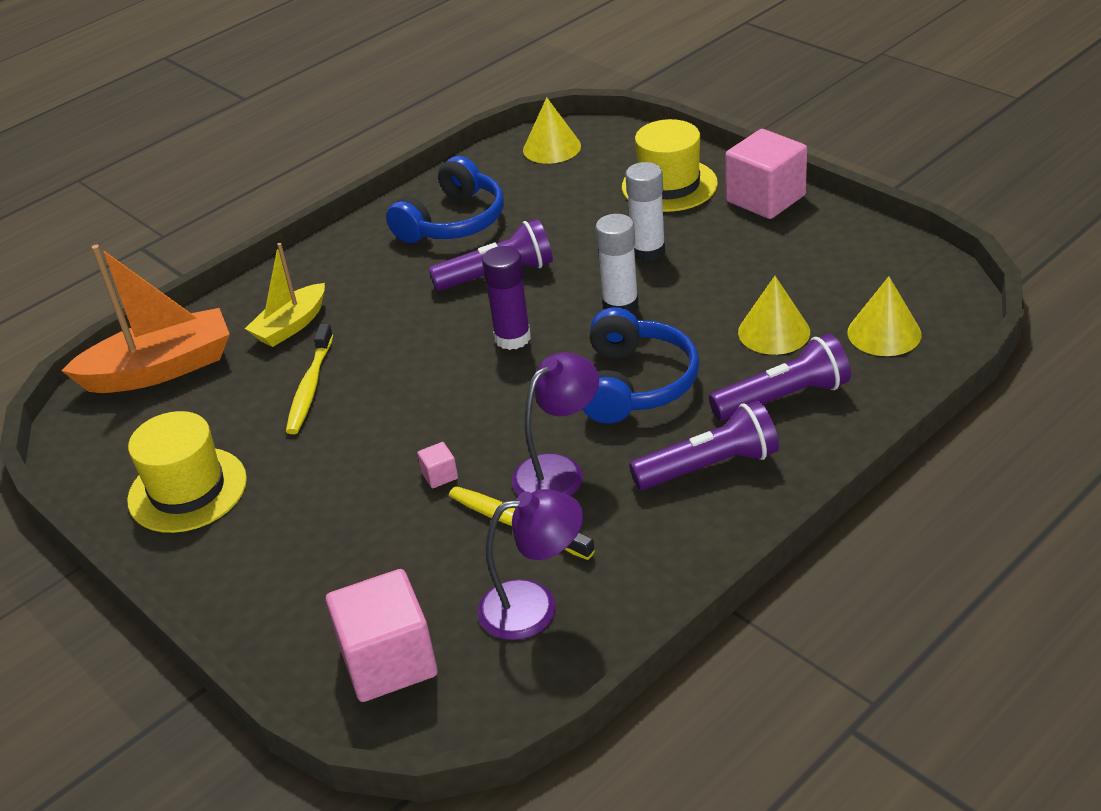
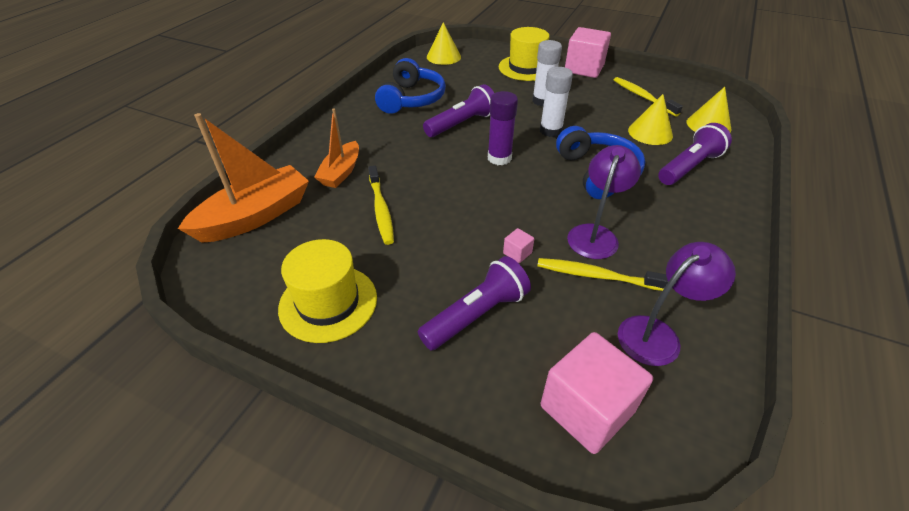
camera: 25 degrees left, 5 degrees up
(291, 326) = (341, 172): yellow boat -> orange boat
(709, 466) = (684, 214): purple flashlight -> purple flashlight (476, 315)
(819, 266) = (643, 97): none -> yellow toothbrush

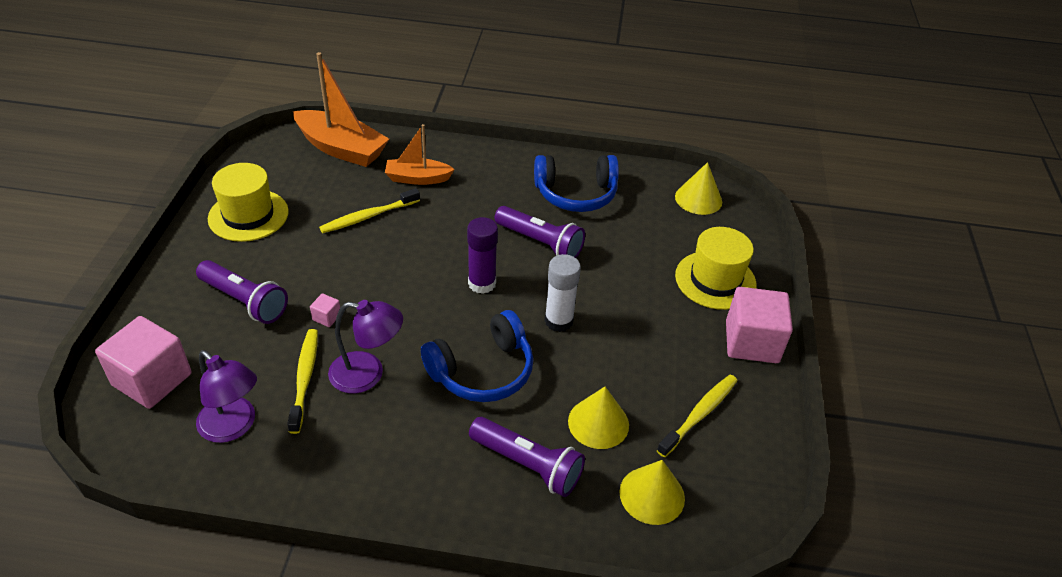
camera: 70 degrees right, 0 degrees up
(542, 101) = (630, 306): white glue stick -> none

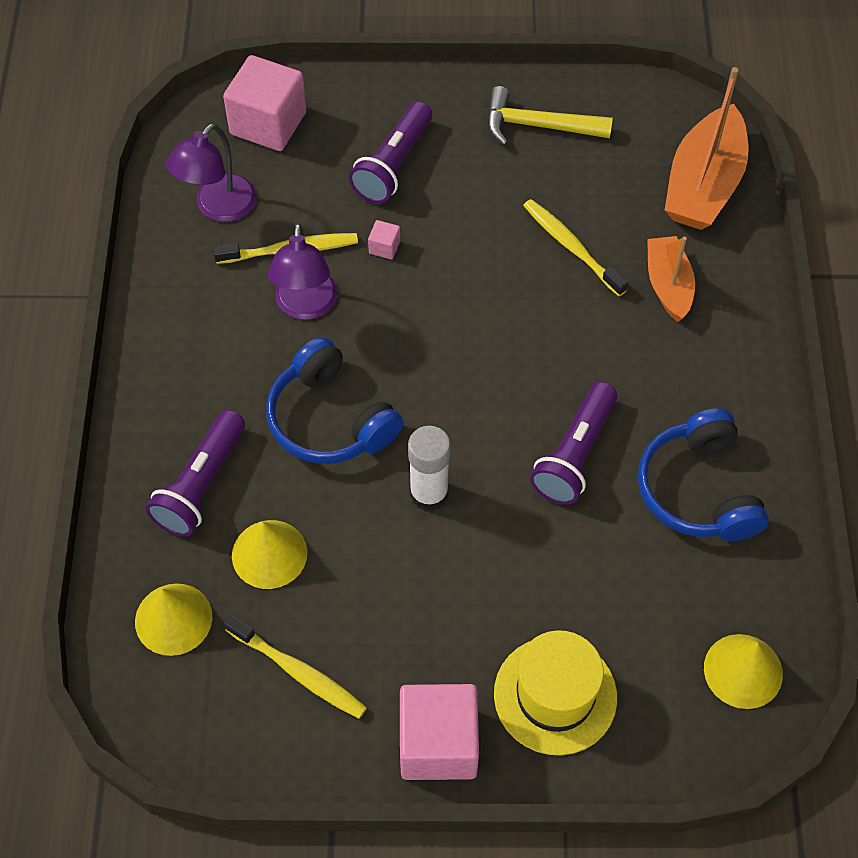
camera: 85 degrees right, 15 degrees up
(248, 215) = (538, 126): yellow hat -> yellow hammer
(482, 283) = (477, 396): purple glue stick -> none

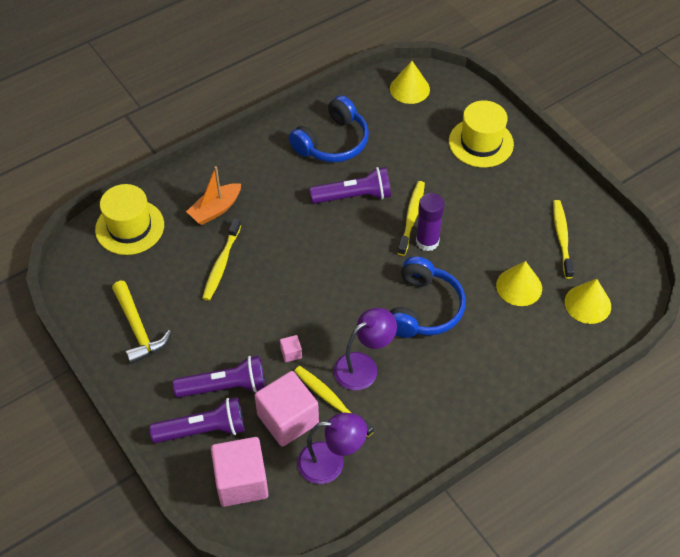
camera: 125 degrees left, 5 degrees down
(201, 484) = (511, 341): purple flashlight -> purple flashlight (203, 430)
(429, 493) = (427, 241): white glue stick -> purple glue stick
(438, 744) = (541, 170): pink cube -> pink cube (288, 419)
(484, 502) = (411, 217): none -> yellow toothbrush
(703, 185) = (130, 227): orange boat -> yellow hat

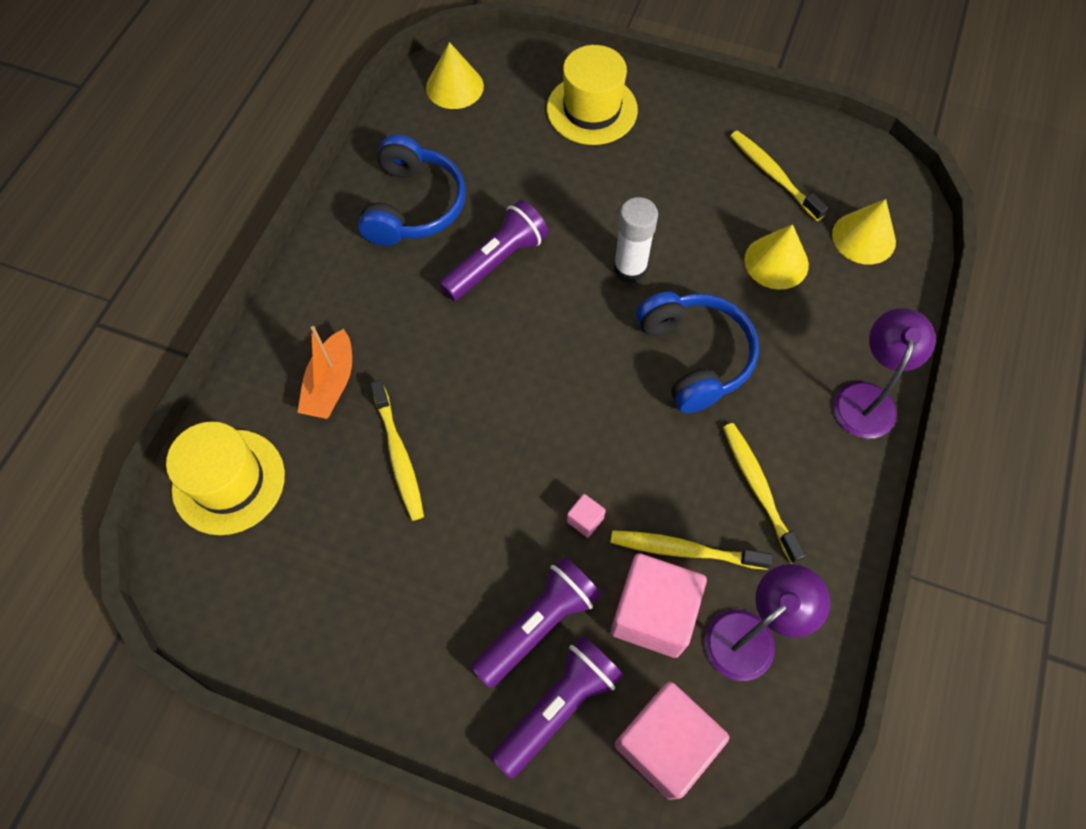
camera: 35 degrees left, 10 degrees up
(138, 329) = (355, 622): yellow hammer -> none
(363, 366) = (686, 478): purple lamp -> purple lamp (867, 398)
(411, 217) = (587, 248): yellow toothbrush -> yellow toothbrush (758, 489)
(427, 241) = (630, 268): purple glue stick -> white glue stick

